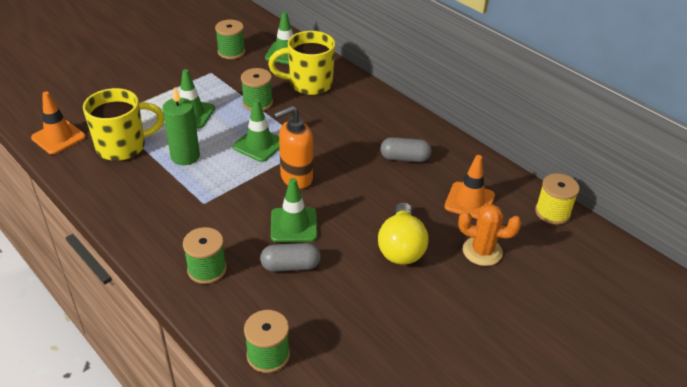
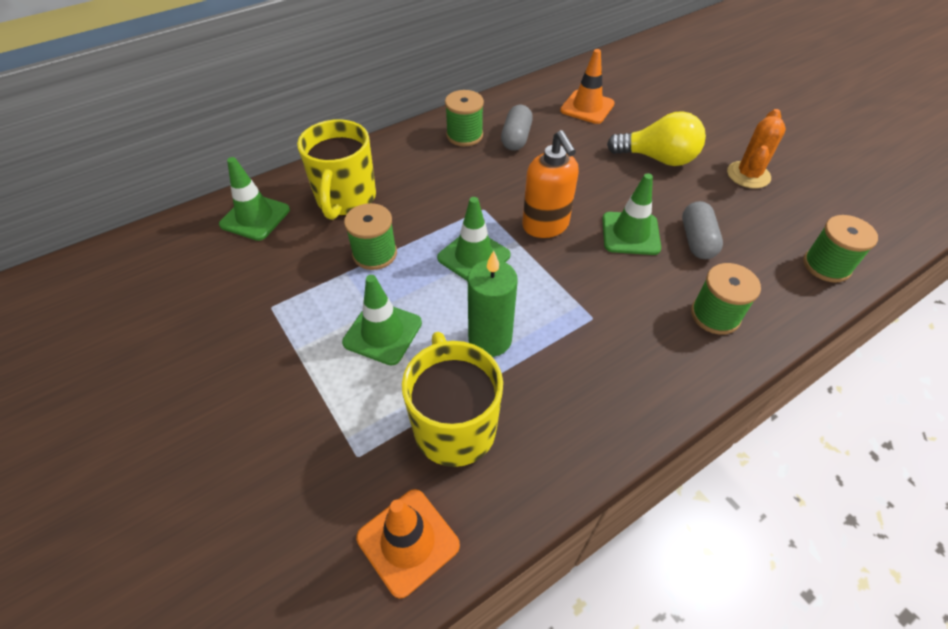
camera: 80 degrees left, 10 degrees up
(231, 52) = (220, 279): green spool -> green spool (464, 135)
(482, 251) = (657, 111): orange cactus -> orange cactus (748, 175)
(552, 212) = (602, 66): yellow spool -> none

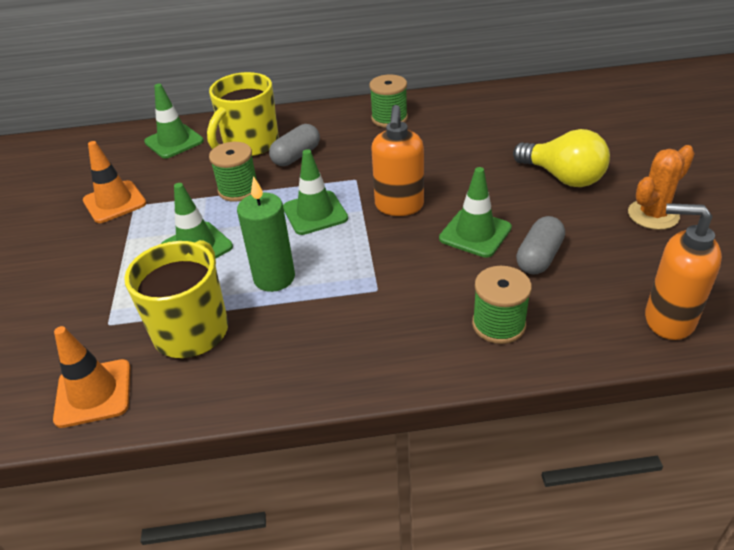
camera: 30 degrees right, 10 degrees down
(516, 138) = (434, 130): grey capsule -> grey capsule (296, 156)
(587, 107) = (528, 118): orange traffic cone -> orange traffic cone (114, 202)
(826, 265) = (668, 319): green spool -> orange soap dispenser

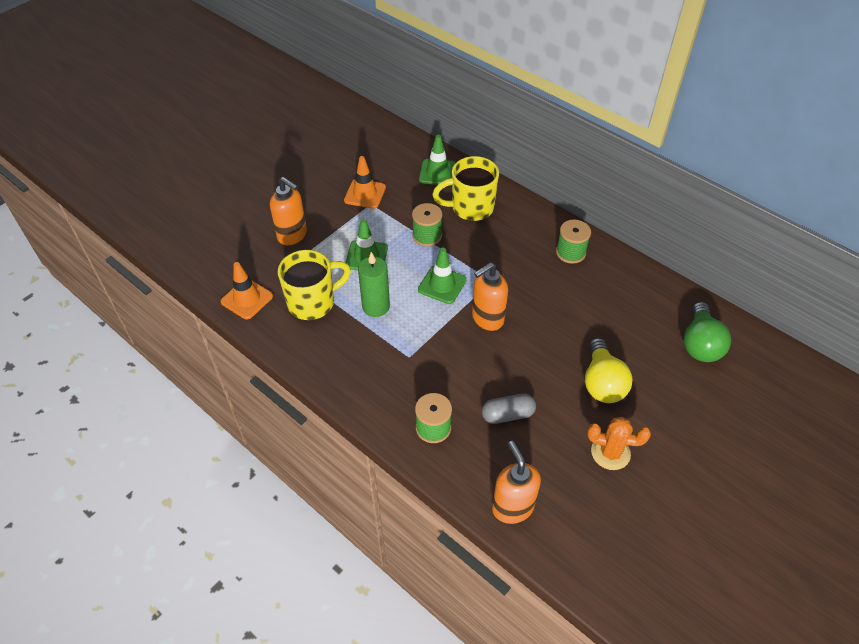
camera: 45 degrees right, 10 degrees up
(71, 291) = (292, 235): none -> orange soap dispenser
(296, 156) = (483, 237): grey capsule -> none
(475, 233) = (499, 371): green traffic cone -> none
(577, 107) = (700, 344): none -> green light bulb

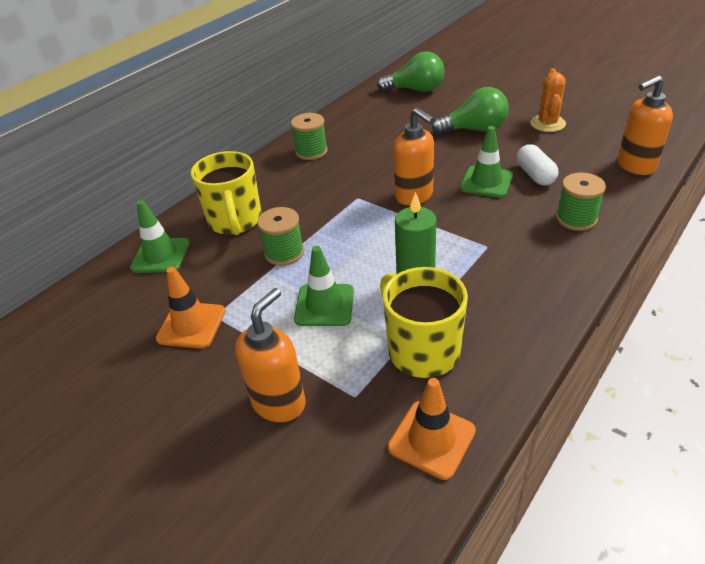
camera: 90 degrees left, 10 degrees down
(442, 285) = (369, 232): green traffic cone -> green traffic cone (486, 182)
(507, 414) = (535, 175): grey capsule -> white capsule
(602, 383) = (474, 130): yellow light bulb -> green light bulb

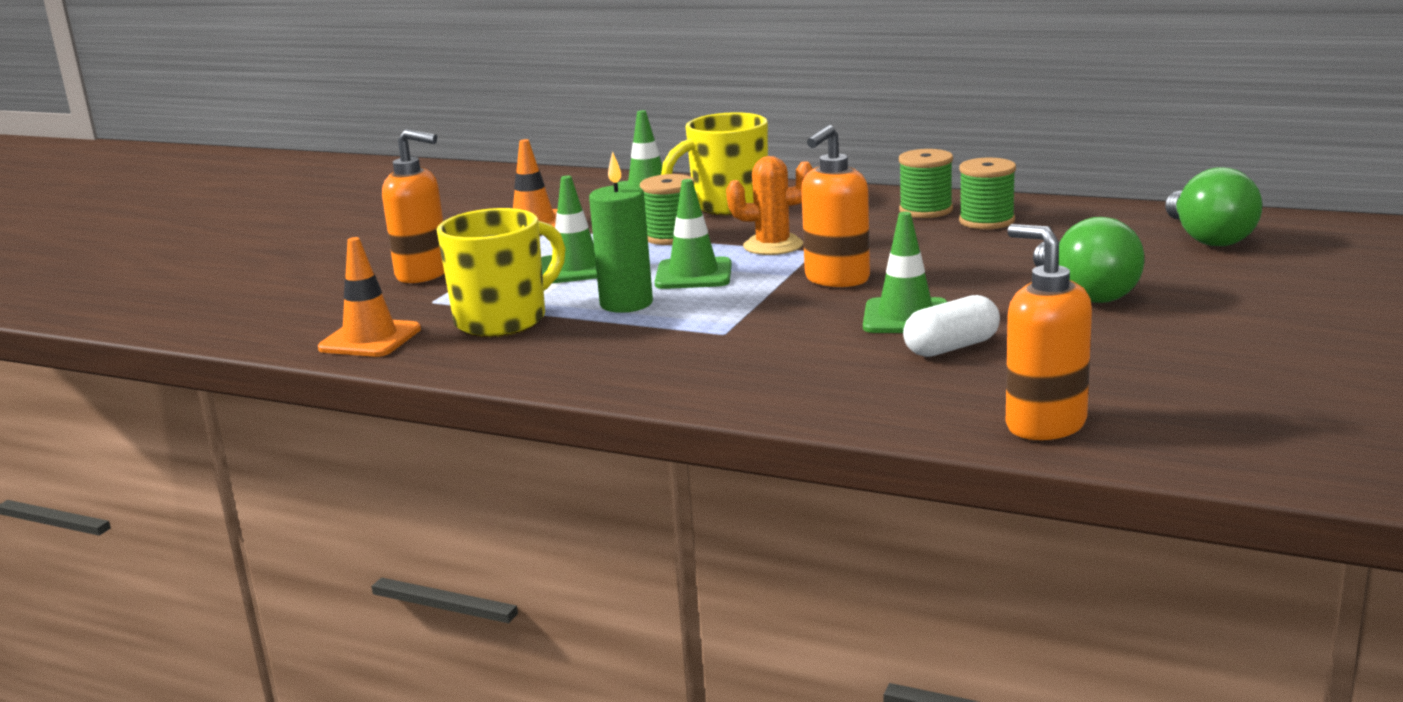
camera: 75 degrees right, 20 degrees down
(373, 249) = (693, 274): none -> green traffic cone
(547, 124) = (1165, 345): orange cactus -> orange cactus (773, 246)
(576, 219) = (825, 384): green spool -> green spool (986, 221)

